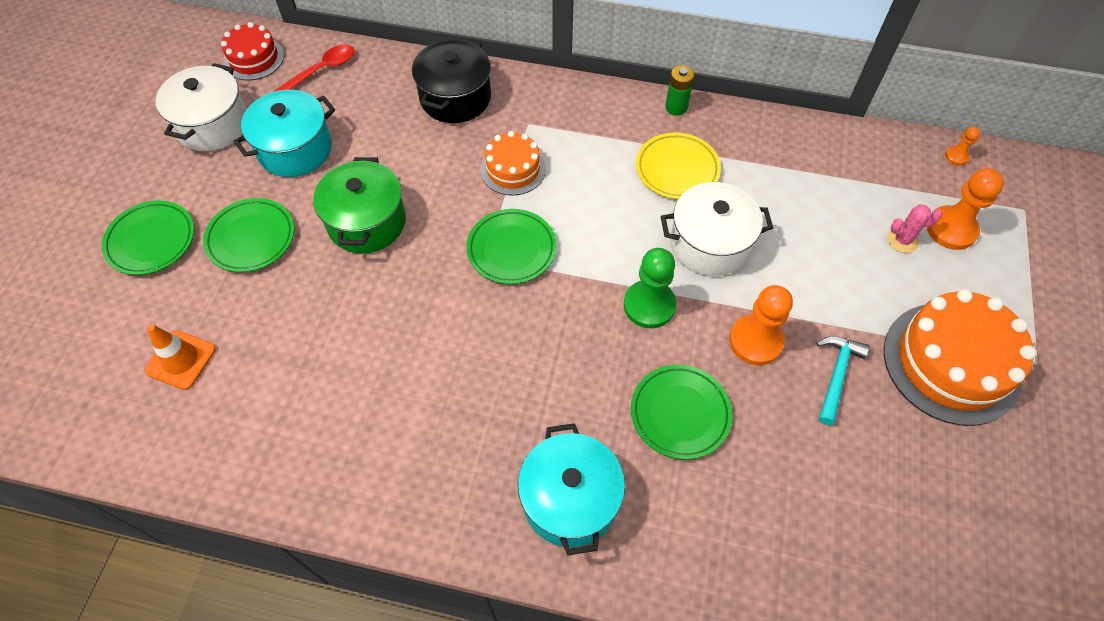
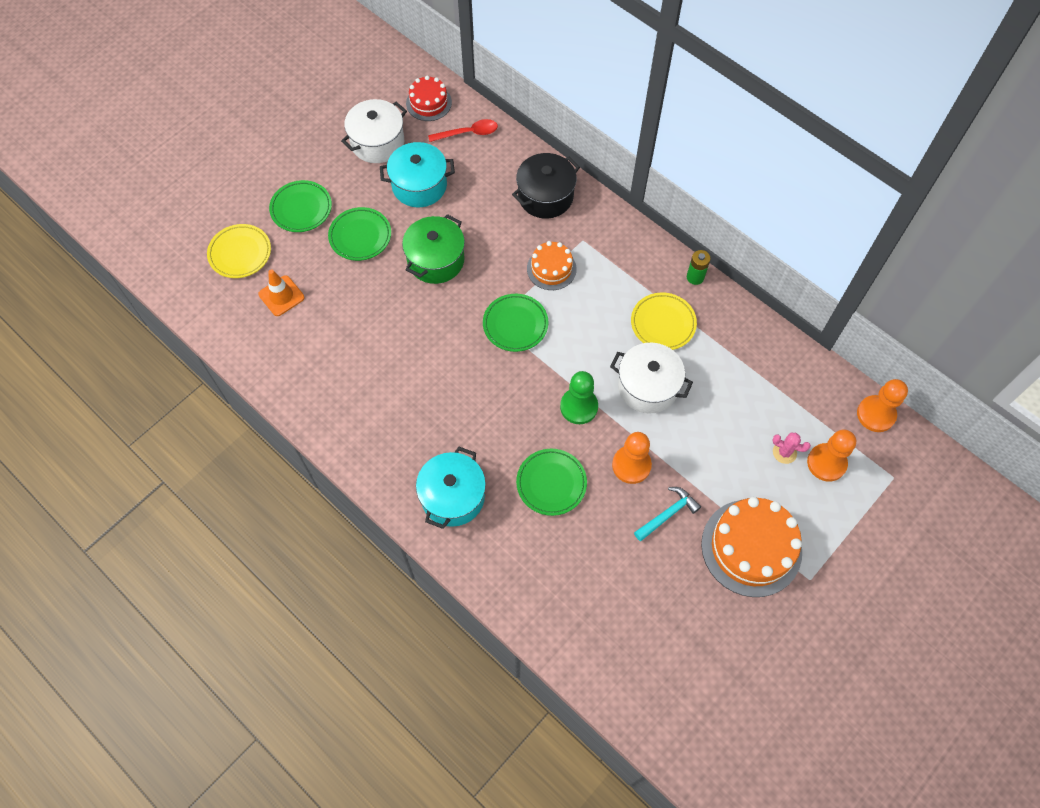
camera: 30 degrees right, 5 degrees up
(90, 333) = (240, 253): none -> yellow plate
(956, 156) = (876, 414): orange pawn -> orange pawn, size x2.03

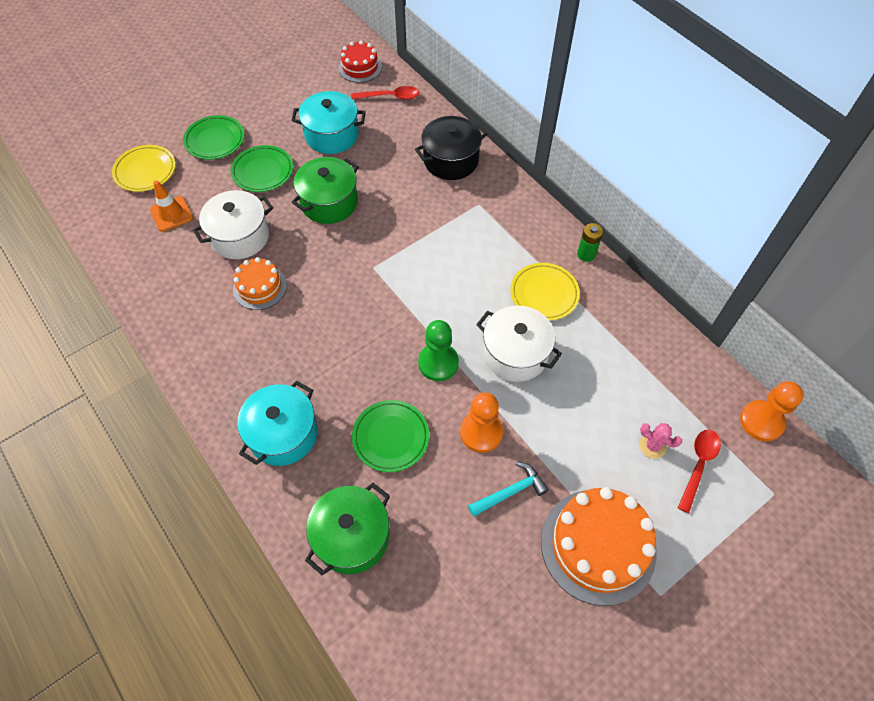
camera: 10 degrees right, 5 degrees down
(377, 142) = (303, 94): white pot -> white pot (240, 236)
(515, 324) = (392, 273): green plate -> none
(538, 577) = (352, 537): none -> green pot
(551, 268) = (441, 226): orange cake -> orange cake (260, 287)
(826, 463) = (698, 465): orange pawn -> red spoon

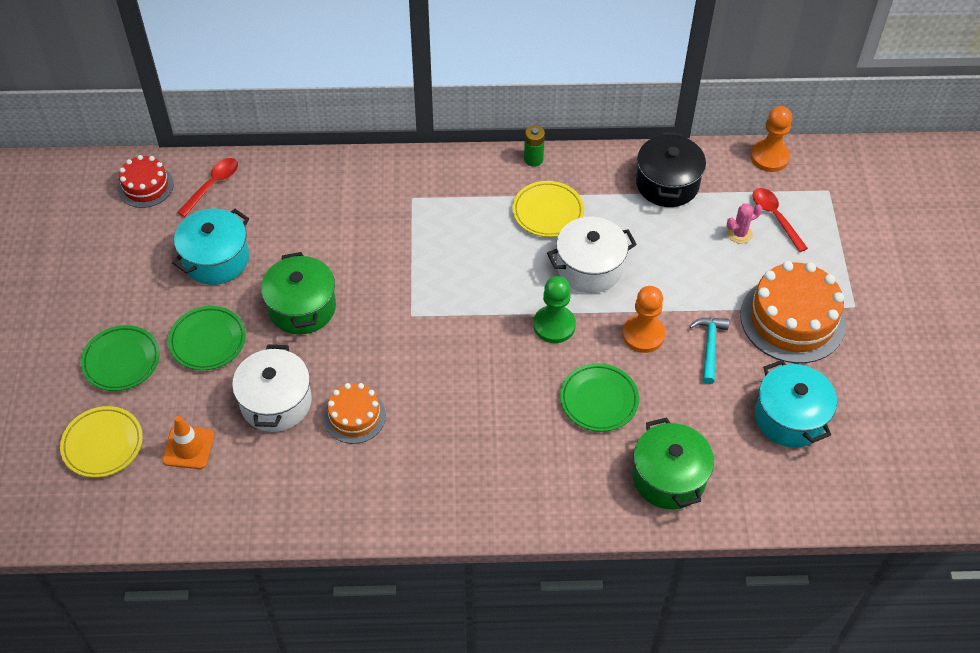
camera: 55 degrees left, 5 degrees down
(283, 434) = (533, 478): turquoise pot -> turquoise pot (790, 417)
(451, 160) = (341, 187): black pot -> black pot (667, 184)

